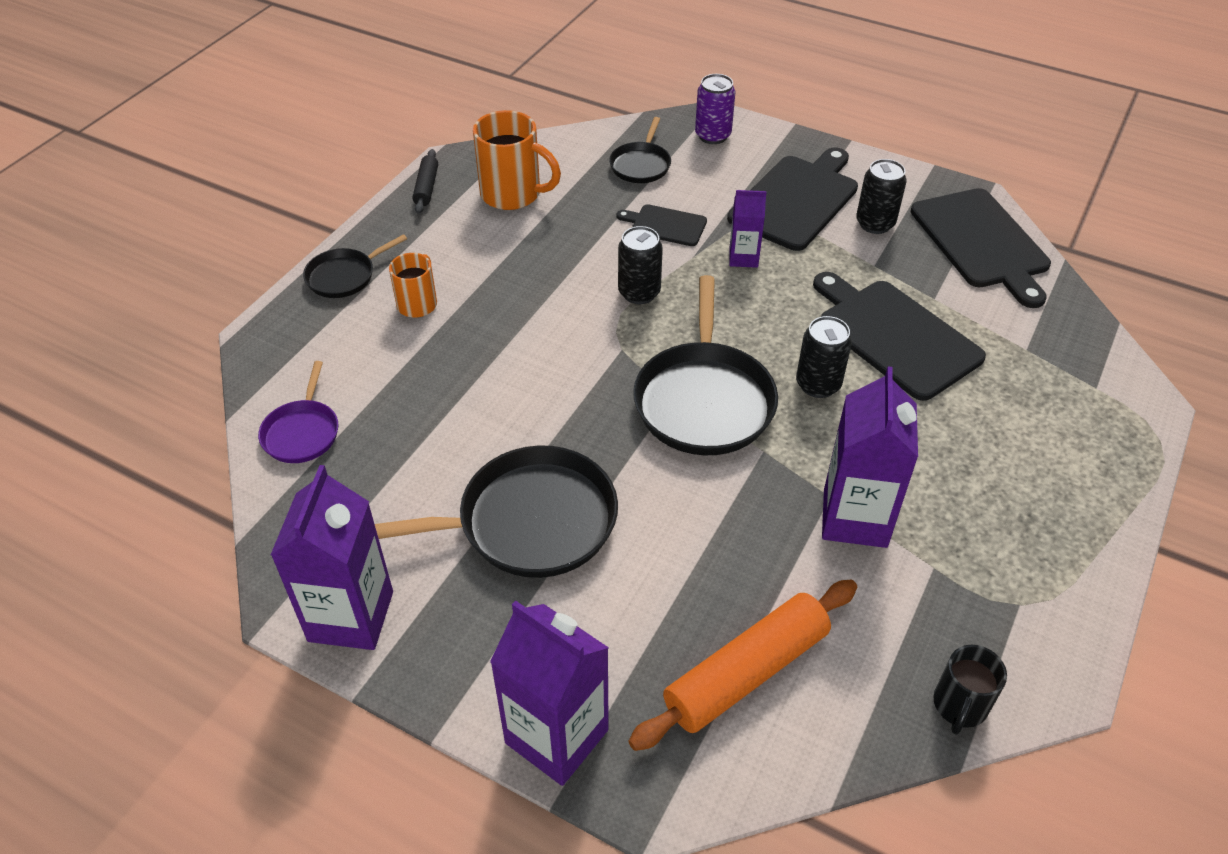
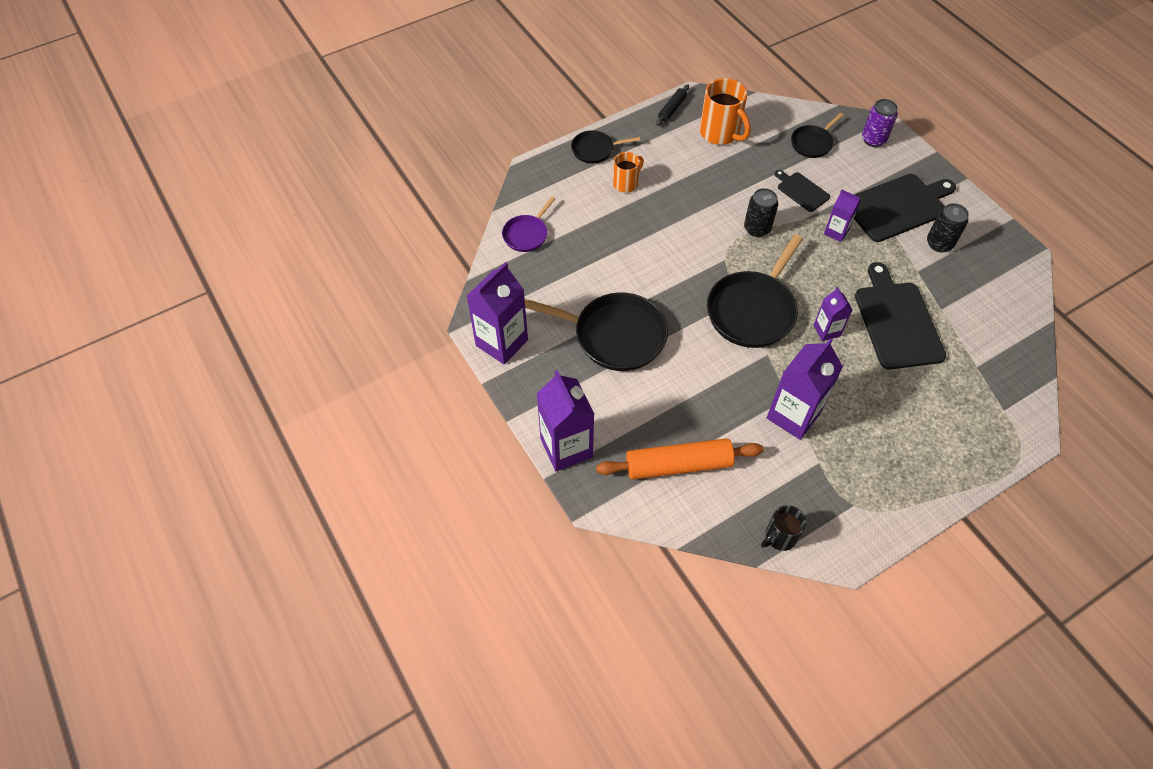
camera: 30 degrees right, 10 degrees up
(818, 384) = (826, 330): black can -> purple carton
(982, 242) = (1003, 285): black cutting board -> none

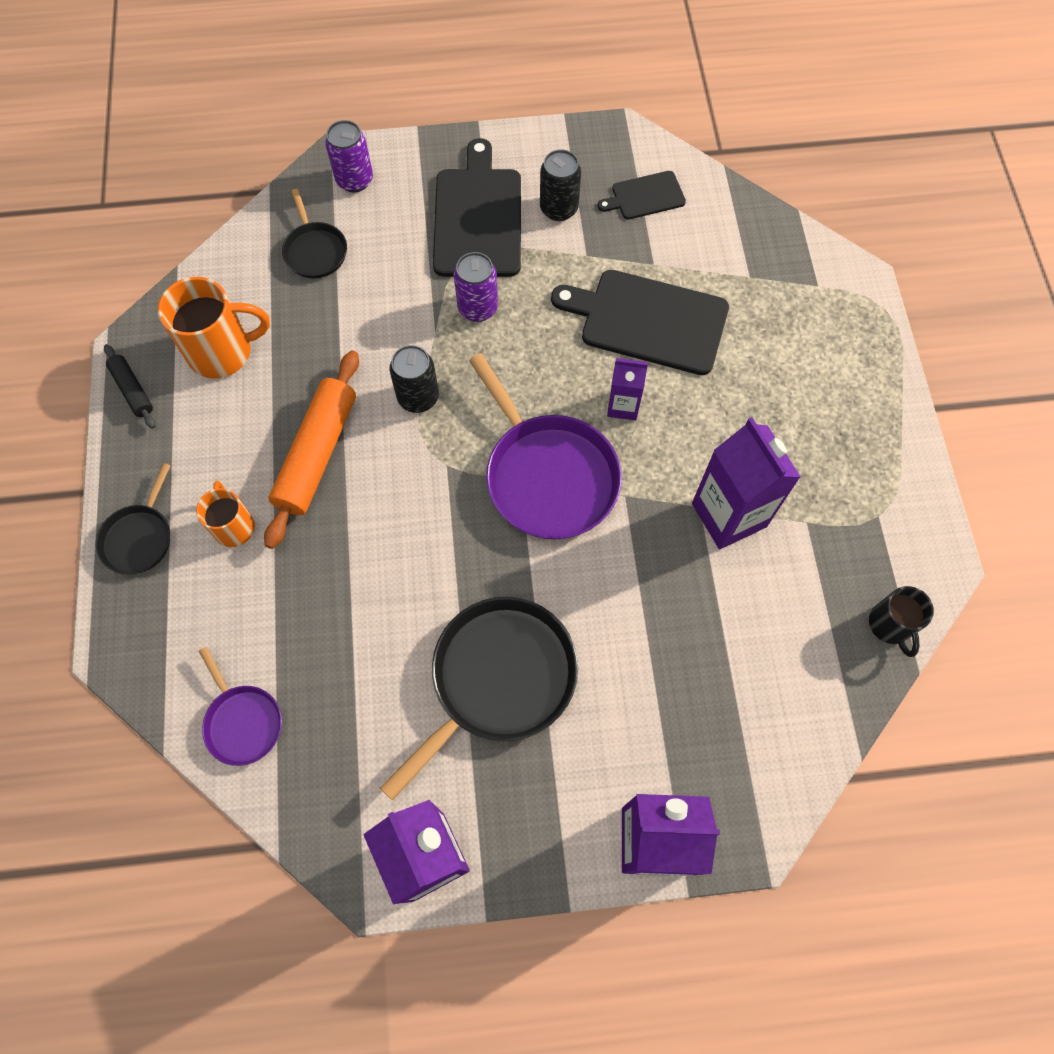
camera: 65 degrees left, 10 degrees up
(678, 465) = (742, 697): orange rolling pin -> orange rolling pin (317, 454)
(752, 310) = (548, 476): black pan -> purple pan
(801, 191) = (387, 309): black cutting board -> black cutting board (645, 196)
(836, 232) = (477, 308): purple carton -> purple can

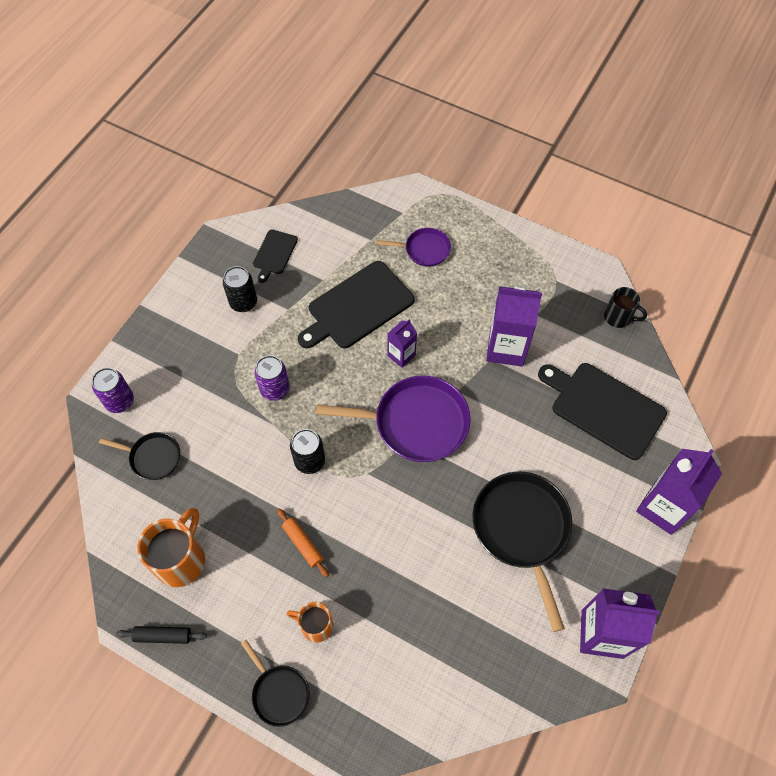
camera: 55 degrees left, 5 degrees down
(243, 722) = (453, 696): purple pan -> purple pan (424, 250)
(317, 454) = (302, 544): orange rolling pin -> orange rolling pin, size x0.51
(478, 217) = (211, 349): black cutting board -> black cutting board (604, 408)

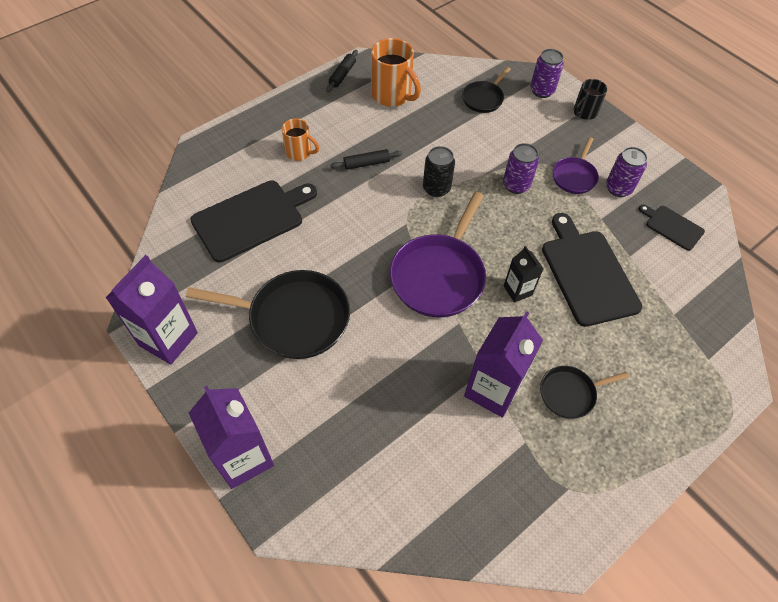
camera: 110 degrees right, 5 degrees down
(243, 302) = (618, 188): black can -> purple can
(279, 693) = (266, 120): black pan -> black pan (570, 393)
(302, 544) = (366, 163): orange rolling pin -> black rolling pin
(315, 625) = (299, 152): orange mug -> orange mug turned 75 degrees clockwise
(401, 355) = (517, 290): purple carton -> black carton
(424, 250) = (648, 361): purple pan -> purple pan (574, 176)
(604, 408) = (380, 456): black cutting board -> black cutting board (251, 219)
(618, 317) = (491, 539): black mug -> black mug (584, 112)

